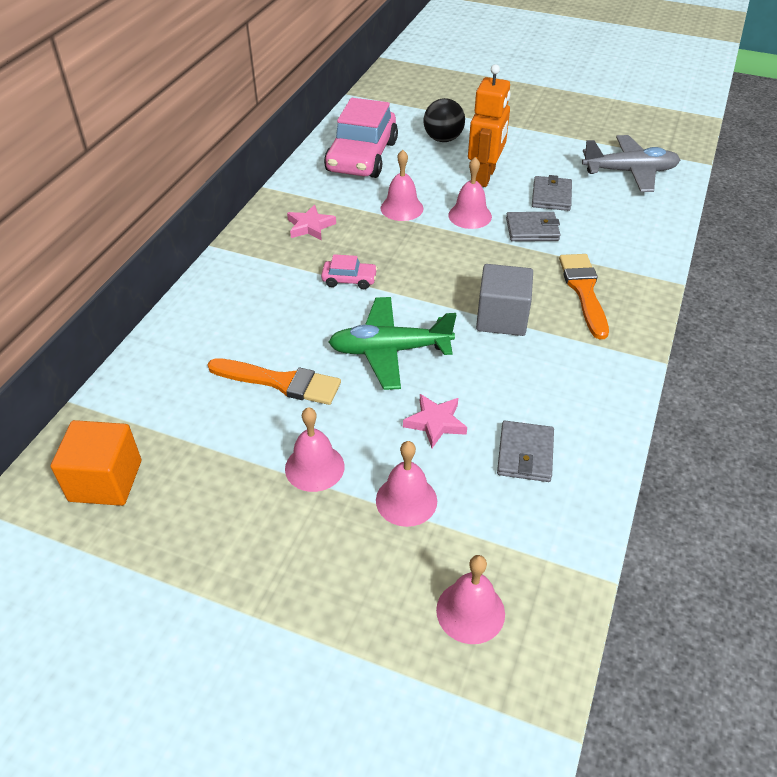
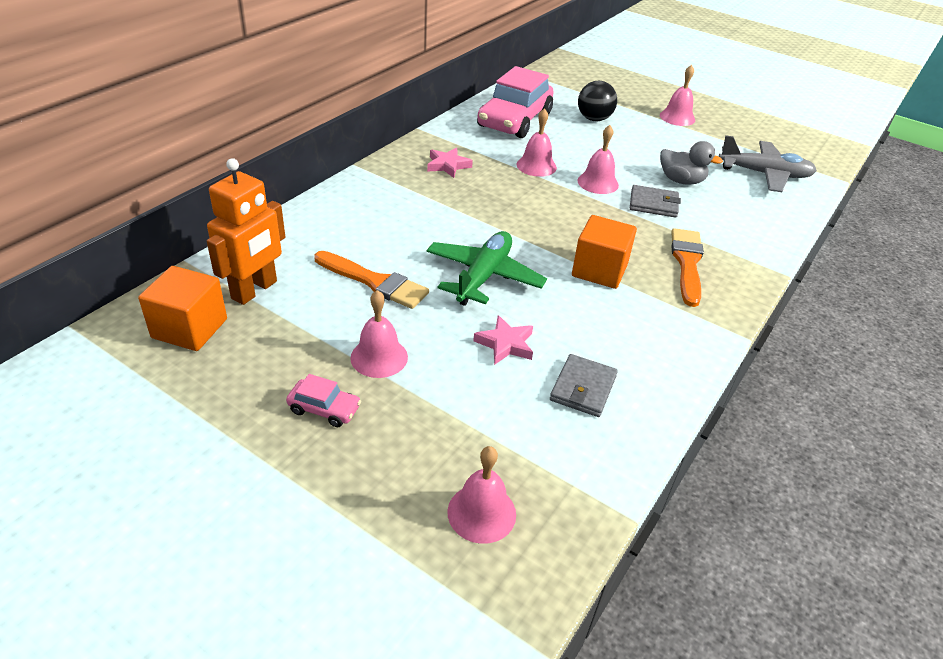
camera: 10 degrees right, 5 degrees down
(349, 280) = (467, 213): pink car -> pink car (324, 409)
(389, 350) = (484, 276): green plane -> green plane turned 105 degrees clockwise
(406, 500) = (454, 403): pink bell -> pink bell (677, 117)
(484, 177) = (622, 154): orange robot -> orange robot (255, 290)
(502, 318) = (599, 270): grey cube -> orange cube
(551, 196) = (681, 181): grey wallet -> grey duck

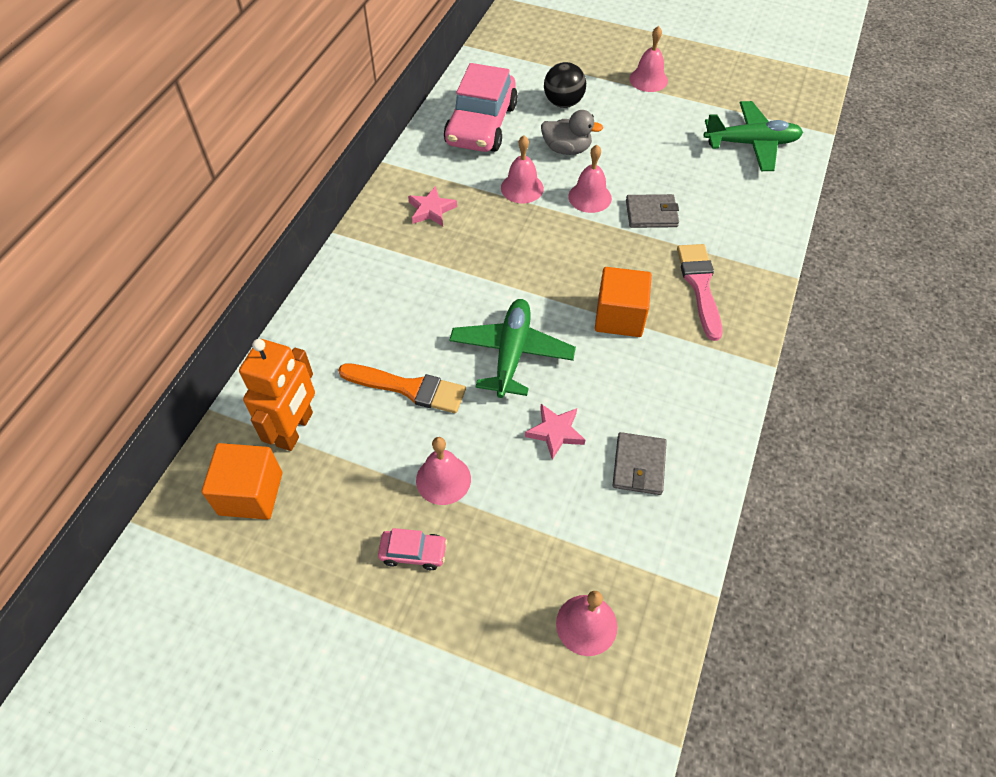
camera: 10 degrees left, 15 degrees up
(681, 181) = (671, 173): grey duck -> grey duck (566, 149)
(687, 263) = (700, 286): orange brush -> pink brush
(764, 174) = (751, 144): grey plane -> green plane

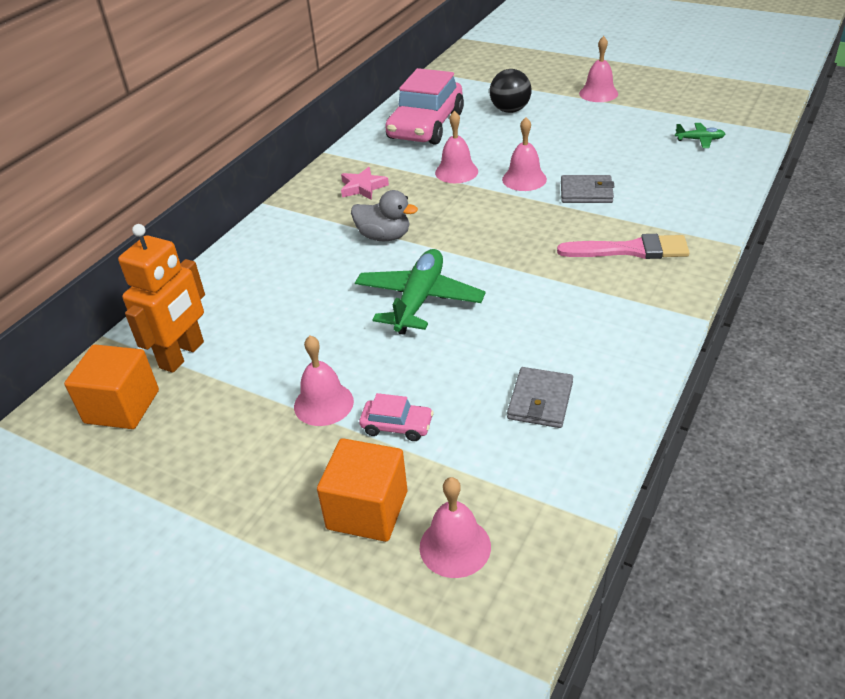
camera: 10 degrees right, 15 degrees down
(408, 388) = (306, 325): orange brush -> none
(413, 552) = (276, 467): pink car -> pink car (397, 426)
(555, 432) = (453, 368): pink star -> none
(566, 149) = (507, 143): grey duck -> grey duck (384, 236)
(619, 317) = (539, 273): orange cube -> orange cube (367, 510)
(700, 286) = (630, 250): pink brush -> pink brush turned 90 degrees clockwise
(751, 144) = (699, 140): green plane -> green plane, size x0.48

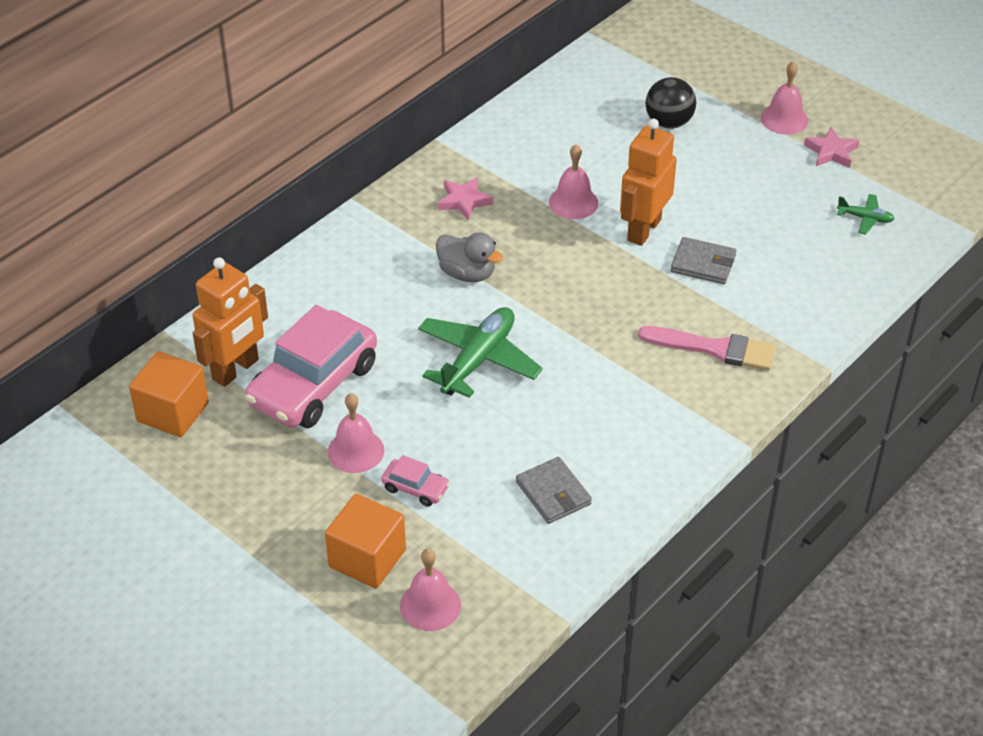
camera: 10 degrees right, 5 degrees up
(426, 126) = (562, 125): pink car -> pink car (313, 384)
(524, 179) = (643, 230): pink bell -> orange robot
(540, 400) = (553, 493): grey wallet -> grey wallet turned 60 degrees counterclockwise
(646, 105) = (831, 152): none -> pink star

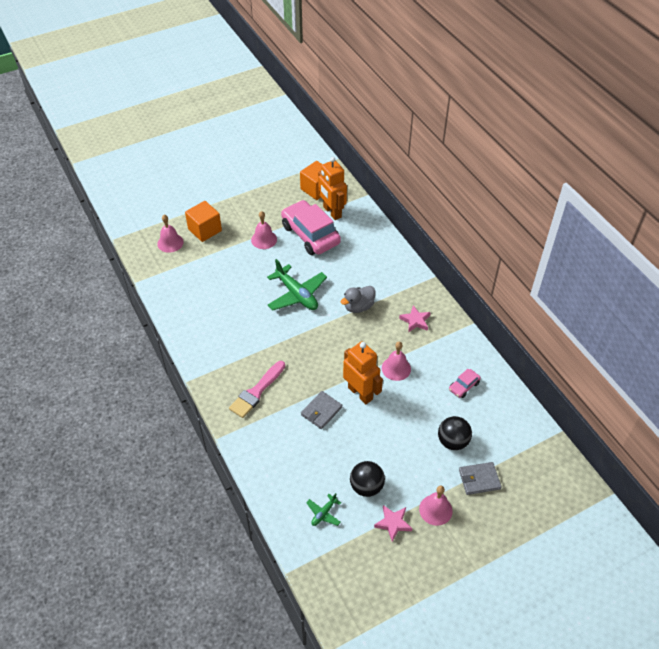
camera: 110 degrees right, 5 degrees up
(415, 488) = (232, 253): pink car -> pink car (464, 386)
(553, 493) = (202, 298): grey wallet -> grey wallet (479, 479)
(796, 187) = (366, 486): none -> black ball

